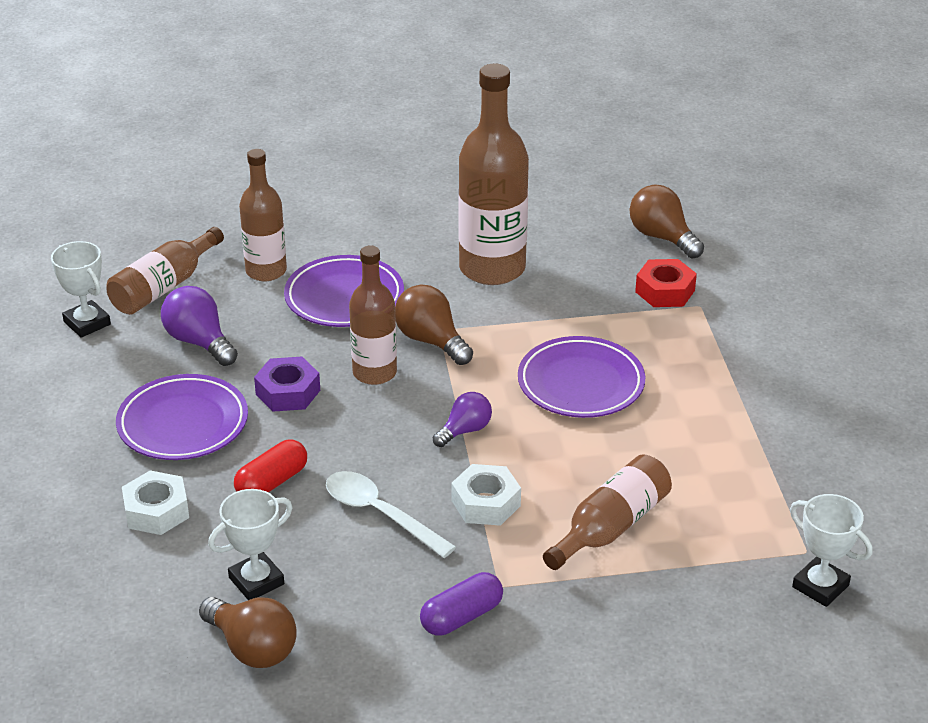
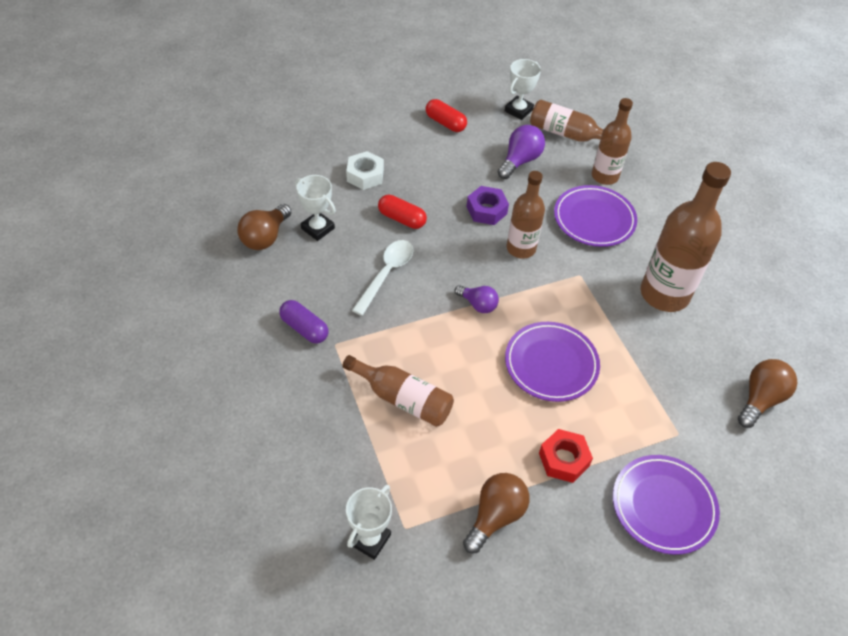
camera: 75 degrees right, 15 degrees up
(76, 404) = (445, 123): none -> red capsule
(183, 423) = (442, 170): purple plate -> purple plate (663, 506)
(431, 341) = (566, 272): brown light bulb -> brown light bulb (495, 516)
(485, 503) = (409, 326): white nut -> none
(665, 291) = (687, 408): red nut -> red nut (563, 459)

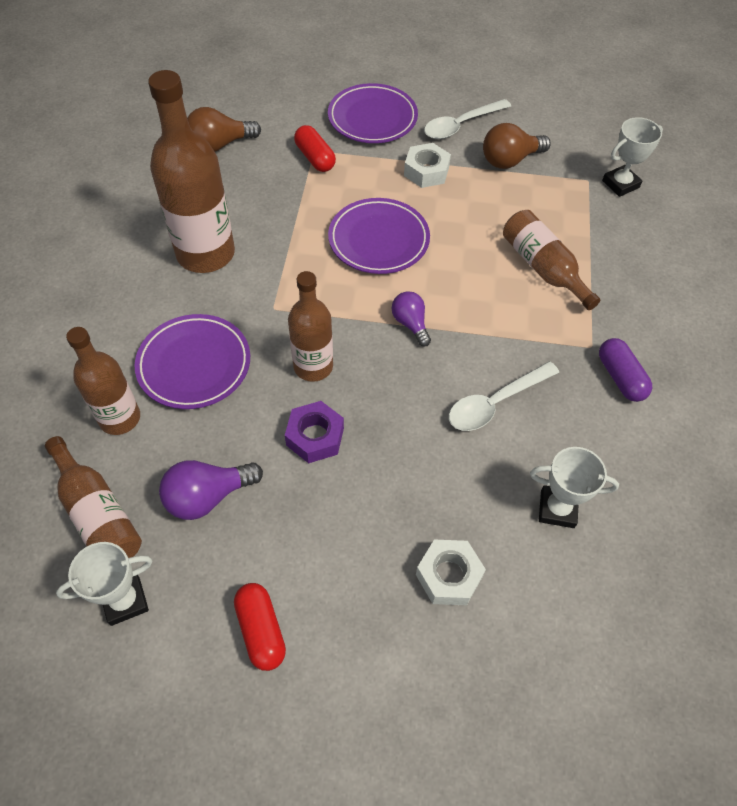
camera: 150 degrees left, 5 degrees up
(265, 237) = (636, 527): brown light bulb -> none
(317, 228) = (557, 509): white trophy -> white trophy turned 60 degrees counterclockwise
(402, 219) = (435, 473): red capsule -> red capsule (315, 158)
(563, 459) = (426, 171): red nut -> white nut
(572, 544) = (460, 125): none -> white spoon

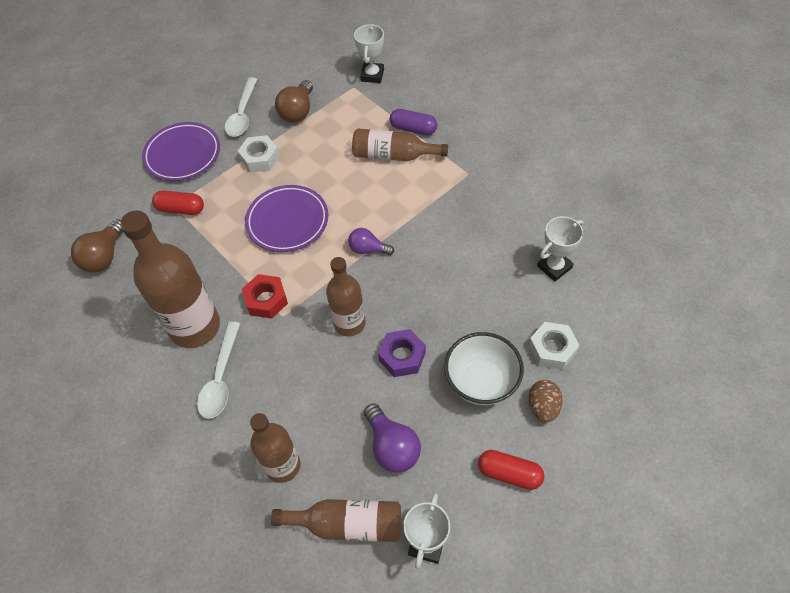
camera: 45 degrees left, 0 degrees up
(194, 365) = (282, 392): purple plate -> none
(208, 496) = (392, 447): purple light bulb -> purple light bulb turned 45 degrees counterclockwise
(279, 284) = (266, 300): none -> red nut
(346, 530) = (481, 382): none -> white bowl
(368, 613) = (543, 407): none -> brown egg
(495, 403) = (463, 247): white spoon -> white spoon (220, 378)
(620, 377) = (500, 176): purple capsule -> purple capsule (413, 129)

